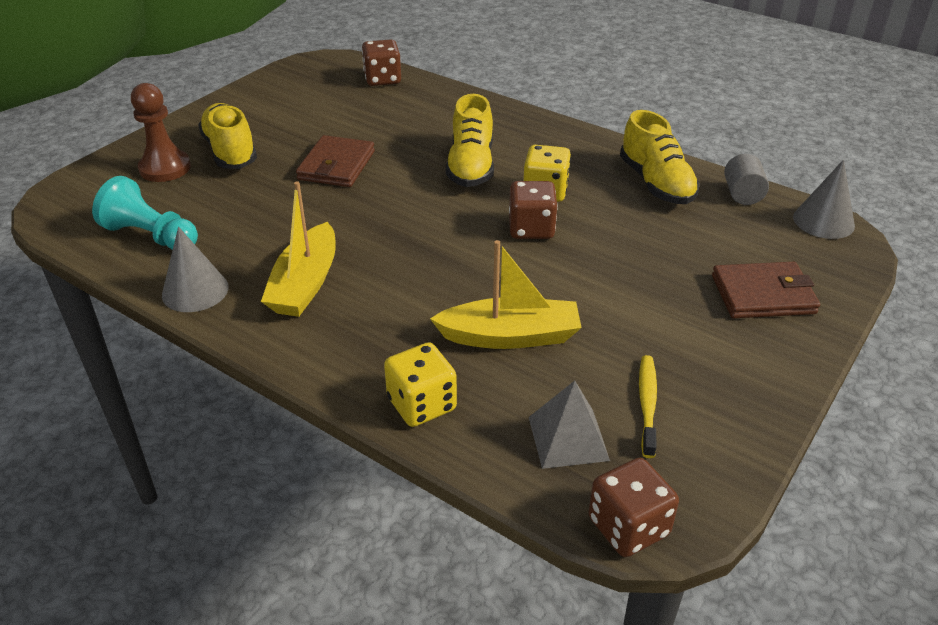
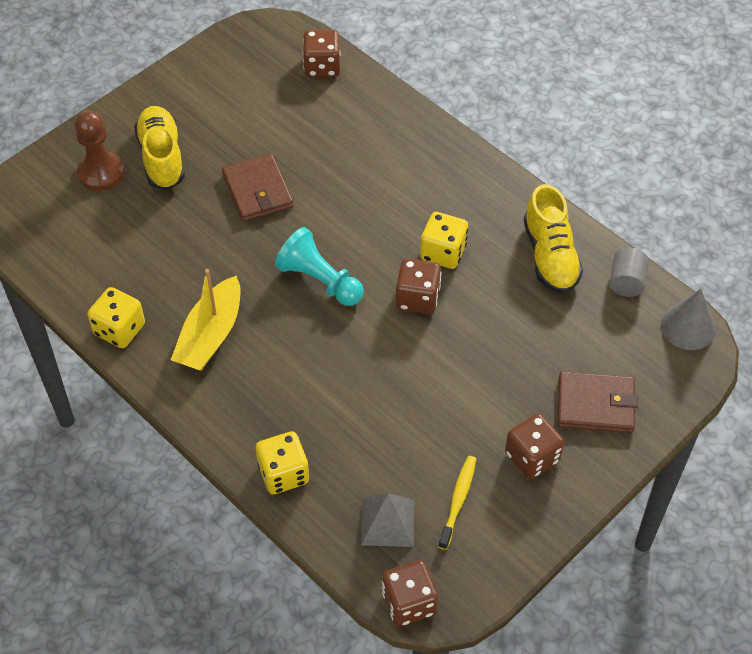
camera: 10 degrees right, 15 degrees up
(151, 236) = (86, 260): turquoise pawn -> turquoise pawn (319, 280)
(195, 291) = (119, 329): grey cone -> yellow dice
(336, 165) = (258, 190): brown wallet -> brown wallet turned 45 degrees counterclockwise
(471, 166) = (382, 209): yellow shoe -> none
(510, 336) = (368, 417): yellow boat -> none
(715, 350) = (532, 457): none -> brown dice

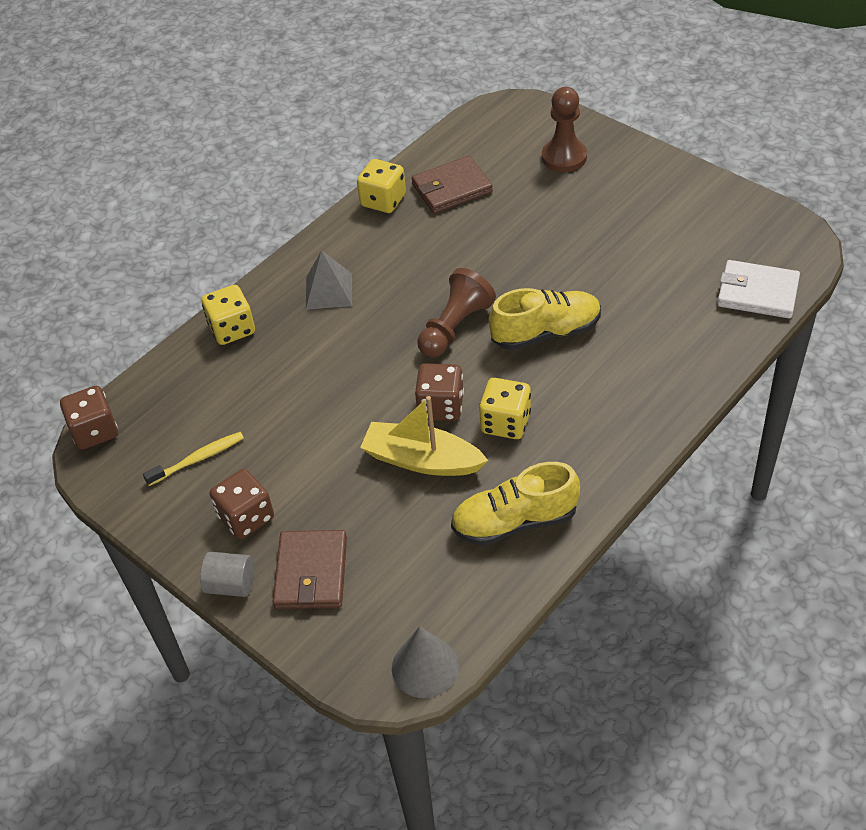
camera: 90 degrees right, 5 degrees down
(162, 157) = (592, 193): yellow shoe -> yellow shoe (546, 332)
(210, 335) = (381, 259): yellow boat -> yellow boat (422, 460)
(258, 190) = (564, 266): brown wallet -> brown wallet (452, 188)
(319, 280) = (455, 327): turquoise pawn -> brown pawn
(322, 67) = (757, 293): brown dice -> white wallet
(387, 522) = (178, 408): grey pyramid -> grey pyramid (328, 291)
(458, 501) = (197, 459): yellow toothbrush -> yellow toothbrush turned 45 degrees counterclockwise
(626, 282) = (486, 600): grey cylinder -> grey cylinder (231, 585)

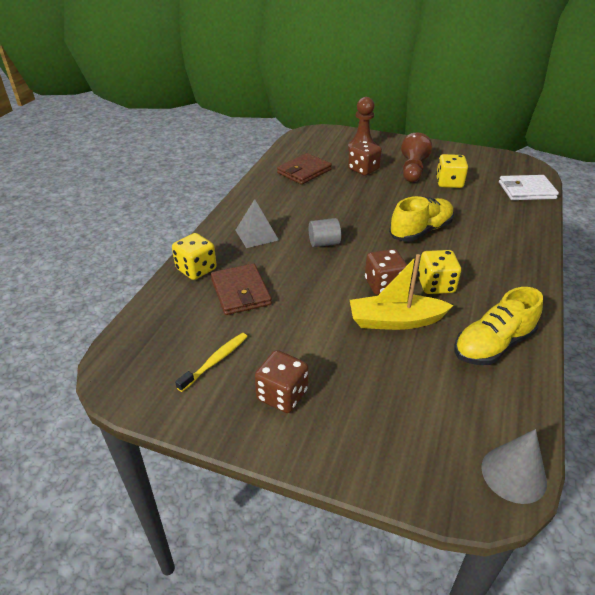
camera: 25 degrees left, 10 degrees down
(95, 431) = (111, 361): brown dice -> brown dice (363, 169)
(231, 585) = (301, 454): grey cylinder -> grey cylinder (324, 243)
(311, 572) = (365, 424): brown wallet -> brown wallet (241, 292)
(383, 200) = (263, 183): yellow dice -> yellow dice (449, 183)
(455, 327) = (359, 239): brown pawn -> brown pawn (412, 170)

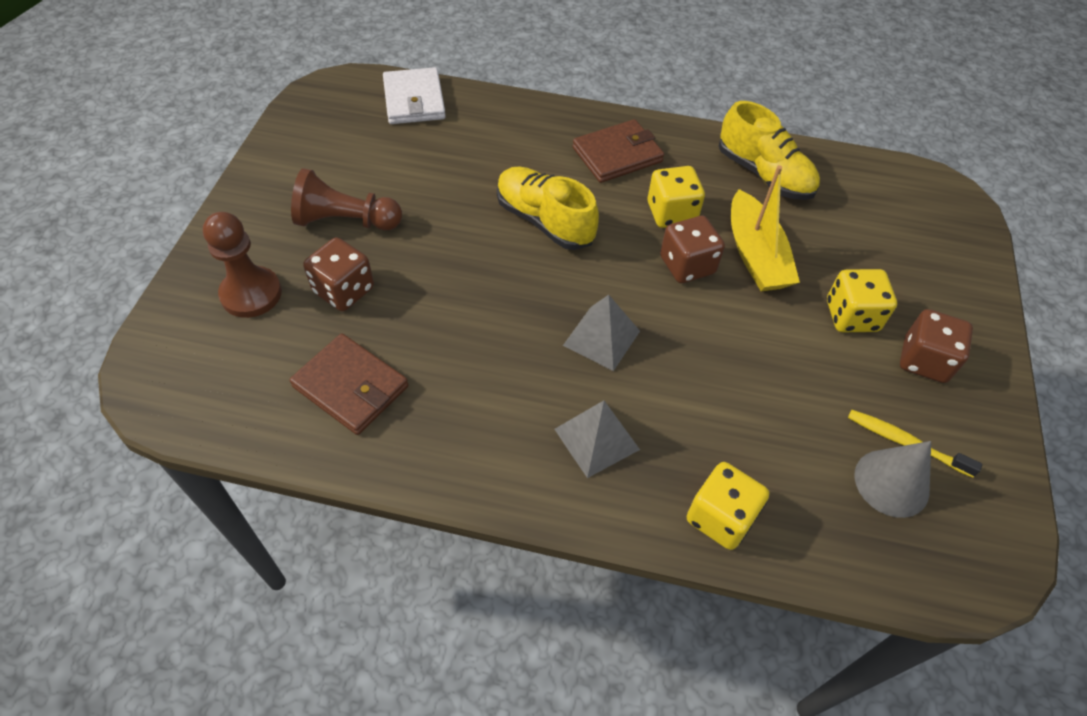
camera: 100 degrees left, 15 degrees up
(241, 292) = (756, 437): brown wallet -> brown wallet (617, 155)
(324, 243) = (601, 338): grey cylinder -> grey pyramid
(449, 183) = (393, 179): yellow dice -> yellow dice (851, 316)
(513, 474) = (925, 181): grey cone -> grey cone (891, 483)

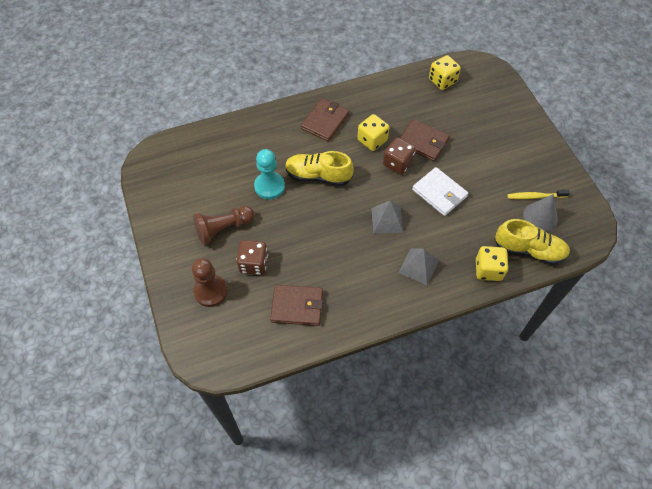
camera: 30 degrees left, 5 degrees up
(414, 100) = (199, 143): white wallet -> white wallet (439, 193)
(460, 199) = (269, 186): none -> turquoise pawn
(755, 255) = (423, 142): yellow boat -> brown wallet
(764, 174) = (398, 97): yellow shoe -> yellow shoe (529, 250)
(851, 316) = (480, 150): yellow dice -> yellow dice (442, 81)
(924, 360) = (520, 155): brown dice -> none

